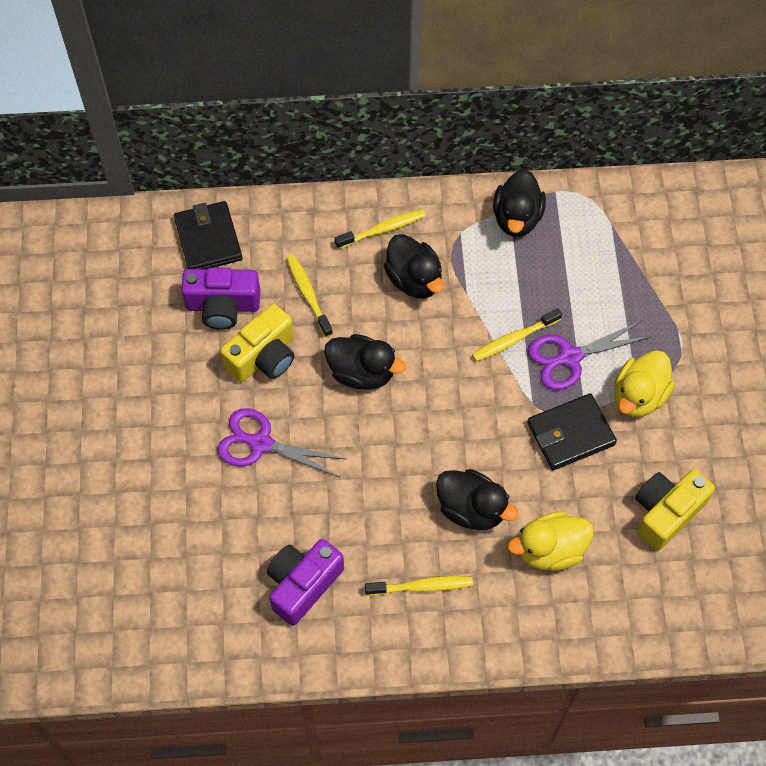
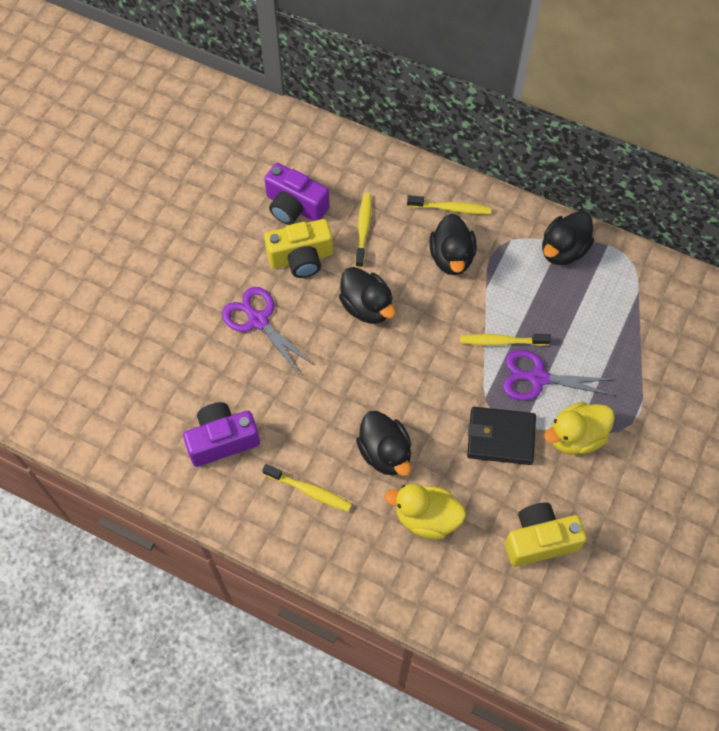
camera: 30 degrees right, 0 degrees up
(208, 239) = (315, 153): black wallet -> none

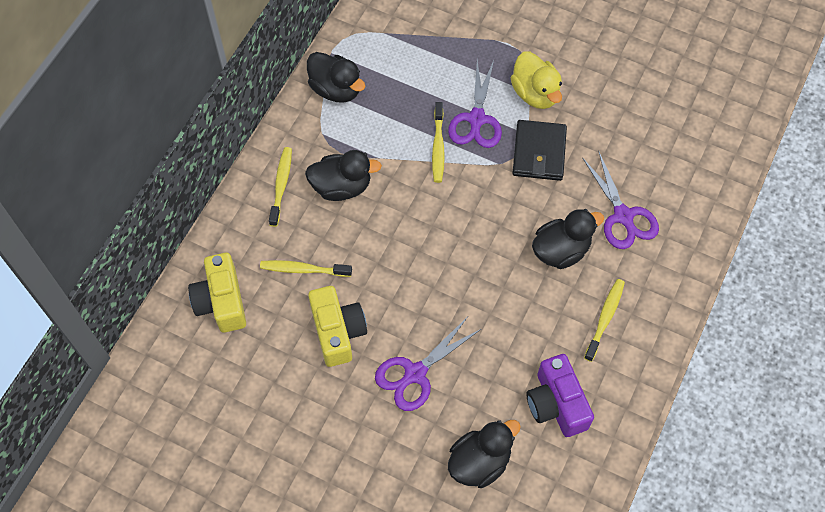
camera: 90 degrees left, 0 degrees up
(295, 206) = (270, 340): purple camera -> none
(367, 307) = (399, 266): black duck -> black duck (479, 462)
(426, 518) = (623, 216): yellow duck -> purple scissors
(539, 540) = (636, 127): yellow camera -> yellow camera (221, 301)

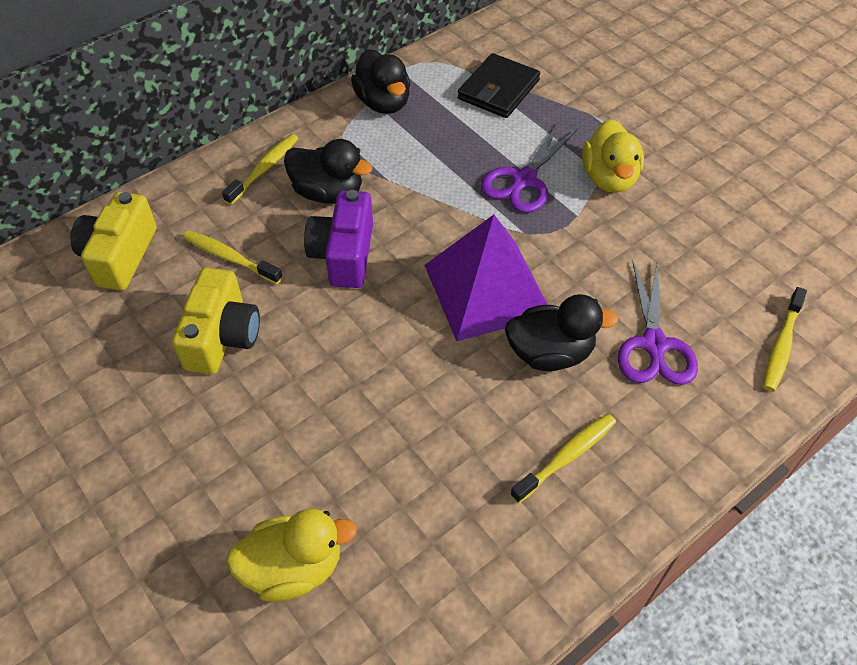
camera: 25 degrees right, 10 degrees down
(415, 374) = (281, 422): purple scissors -> none
(438, 147) = (462, 192): yellow toothbrush -> yellow toothbrush (781, 345)
(479, 462) = (293, 568): black duck -> yellow duck
(496, 220) = (487, 289): none -> purple pyramid
(539, 152) = (580, 238): black wallet -> black wallet (498, 90)
(556, 404) = (440, 538): purple camera -> purple camera (344, 254)

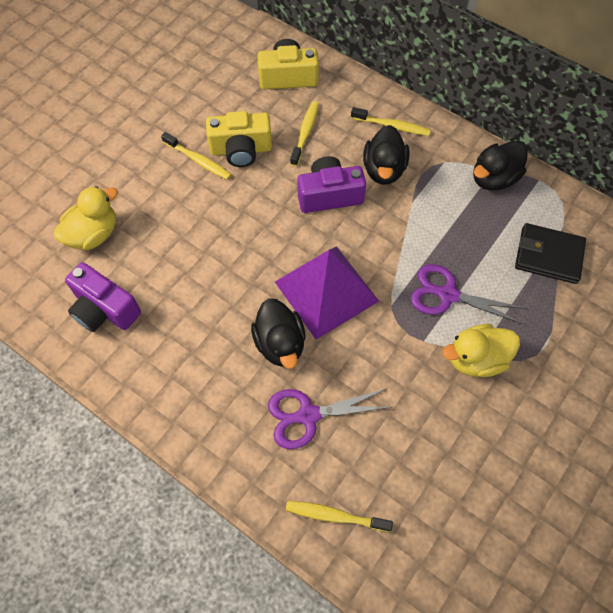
camera: 75 degrees right, 10 degrees up
(293, 568) = (93, 234): yellow duck -> yellow duck turned 105 degrees counterclockwise
(440, 569) = (104, 309): none -> purple camera
(566, 457) = (197, 368): yellow toothbrush -> yellow toothbrush (198, 160)

